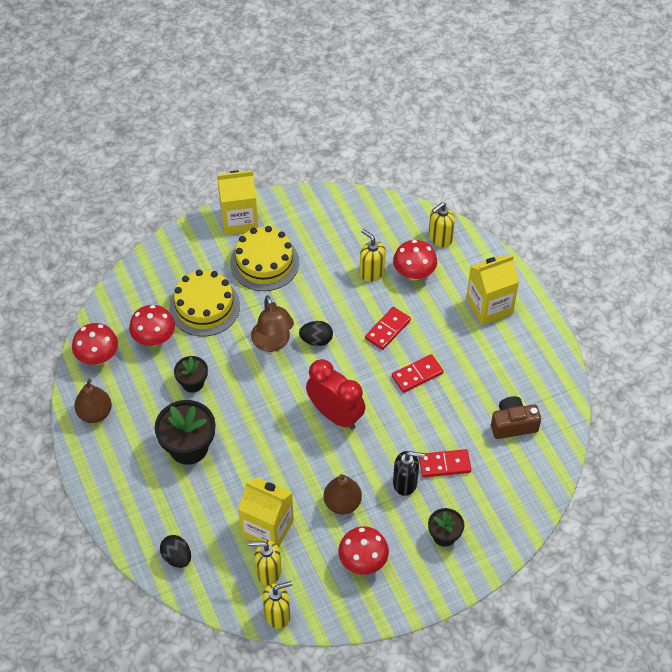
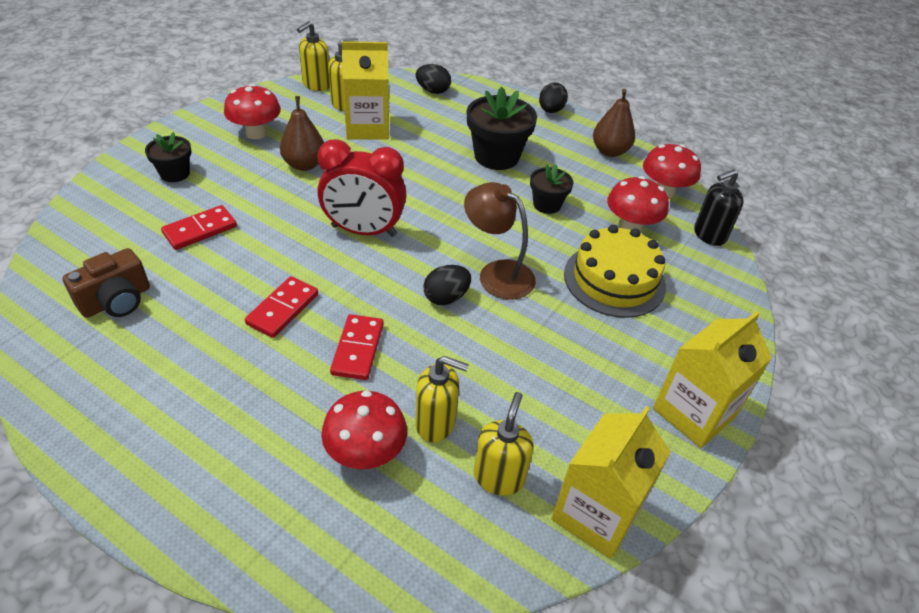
camera: 145 degrees right, 10 degrees down
(96, 483) = (550, 110): none -> black egg
(264, 263) = (598, 366): yellow cake -> none
(405, 483) = (242, 200): black soap dispenser -> black soap dispenser (709, 235)
(440, 238) = (354, 547): yellow soap dispenser -> yellow soap dispenser (499, 477)
(489, 306) = (207, 454): yellow carton -> yellow carton (596, 513)

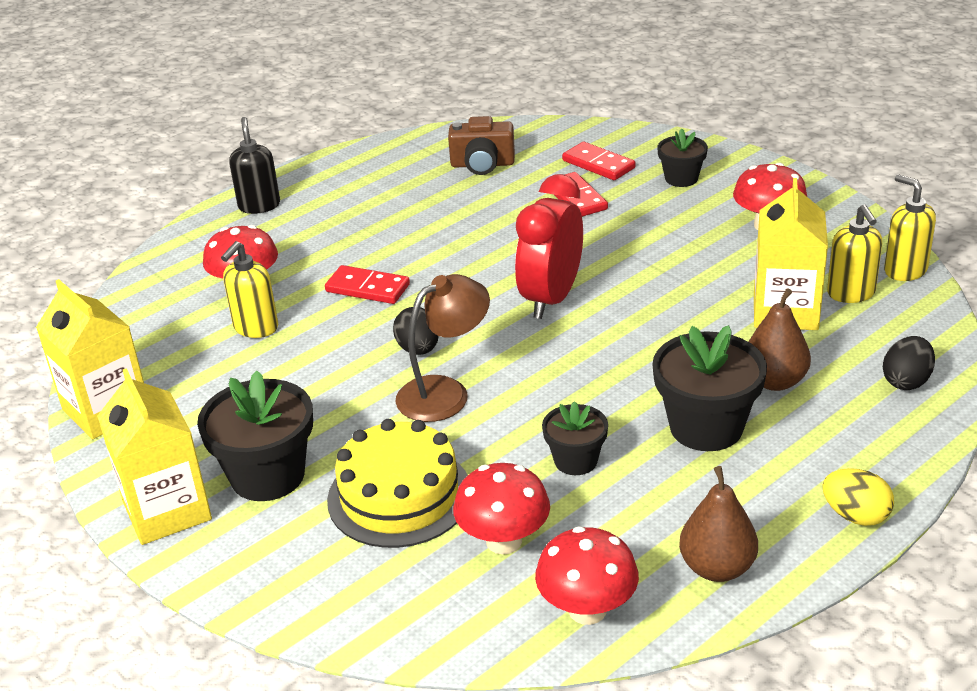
camera: 110 degrees right, 10 degrees down
(116, 301) = (482, 164): brown camera -> brown camera turned 60 degrees counterclockwise
(283, 309) = (439, 247): red domino -> red domino (598, 164)
(304, 164) = (694, 260): brown pear -> brown pear (774, 381)
(499, 477) = (178, 358): yellow soap dispenser -> none
(550, 110) = (855, 515): black egg -> yellow egg
(627, 358) = (267, 476): none -> black flower pot
(709, 235) = (462, 635): black soap dispenser -> black soap dispenser (259, 205)

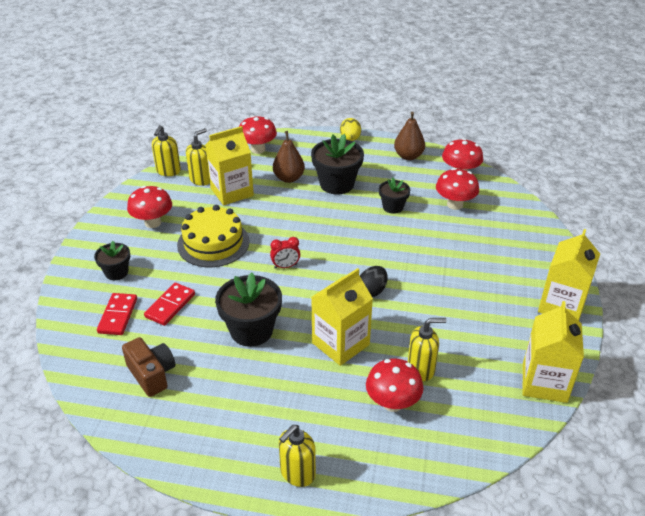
camera: 130 degrees left, 5 degrees up
(259, 205) = (297, 473): black soap dispenser -> yellow soap dispenser
(267, 476) = (505, 287): black flower pot -> black flower pot (251, 330)
(367, 288) = (340, 344): red domino -> yellow carton
(399, 496) = (467, 242): yellow cake -> yellow cake (213, 243)
(445, 392) = (393, 264): brown lamp -> none
(551, 299) = (285, 266): red clock -> red clock, size x0.47
(906, 381) = (258, 149): black egg -> red mushroom

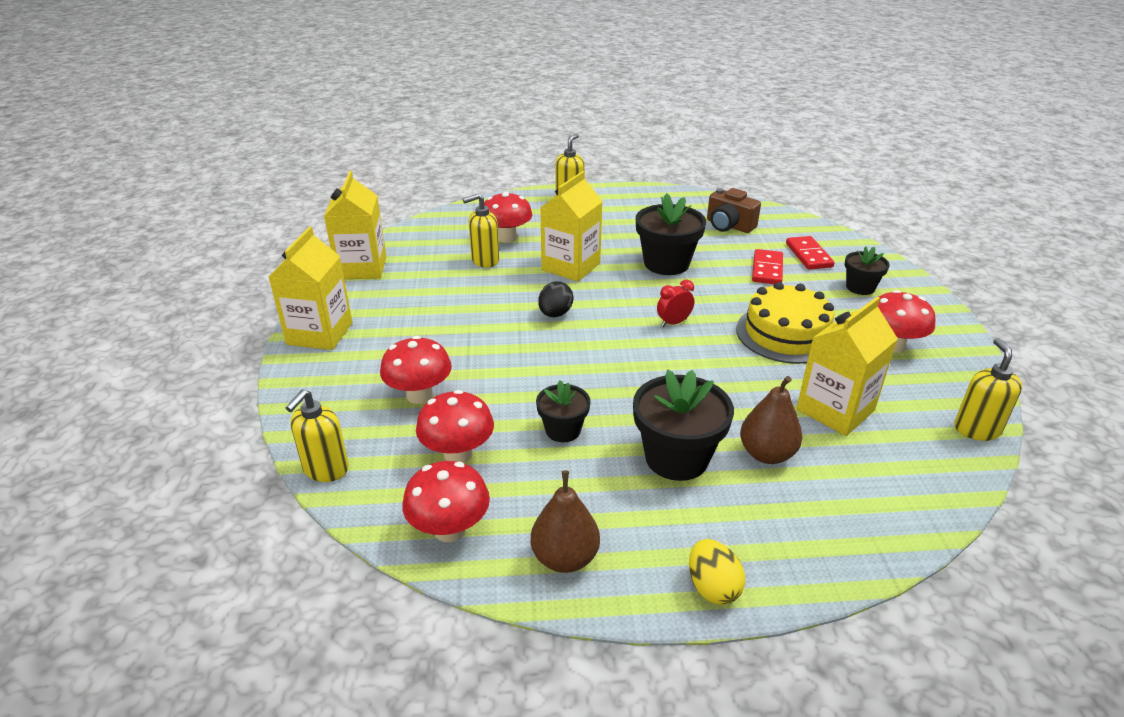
camera: 165 degrees right, 5 degrees down
(201, 179) = (906, 423): yellow soap dispenser -> yellow soap dispenser (325, 469)
(258, 149) = (878, 512): red mushroom -> red mushroom (419, 395)

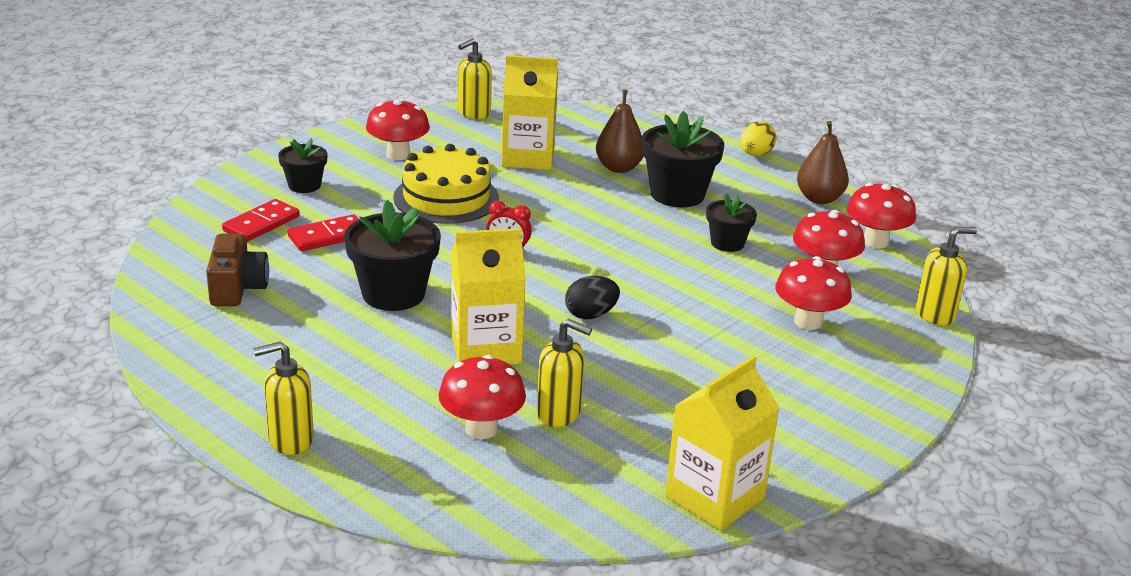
camera: 135 degrees left, 5 degrees down
(320, 333) = (848, 433): yellow carton -> none

